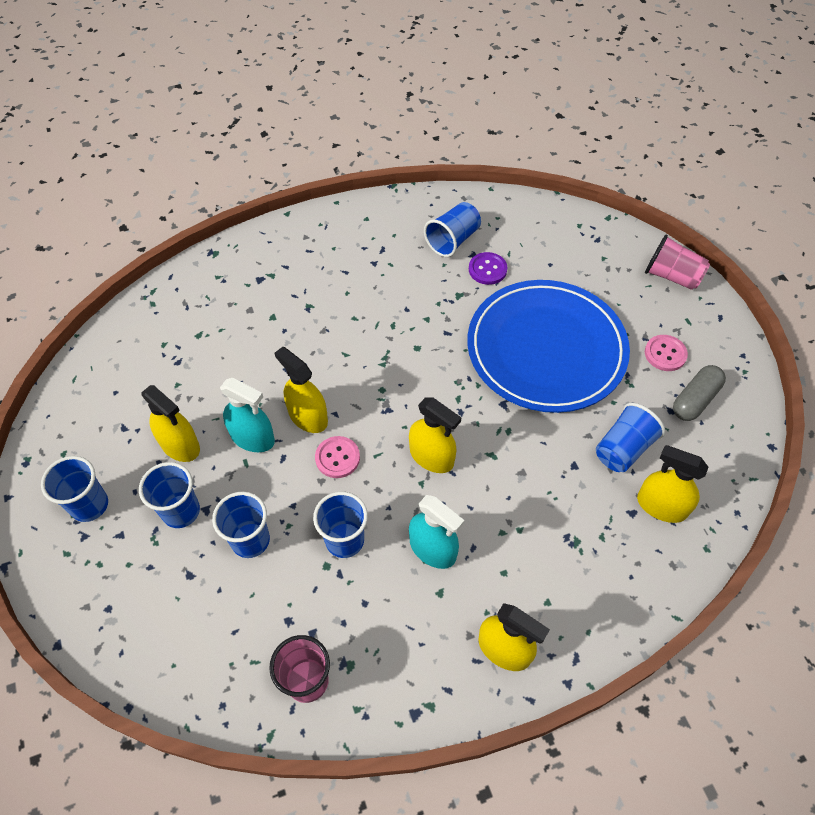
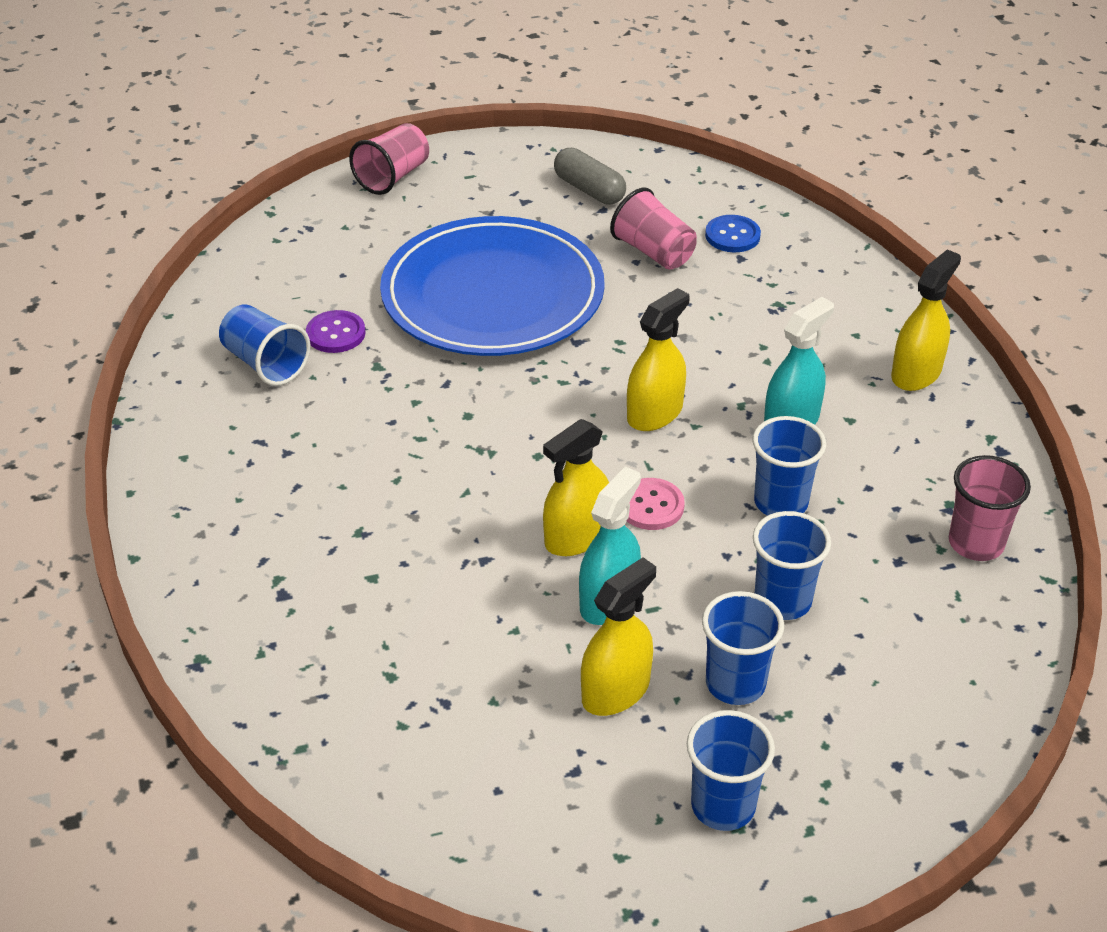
camera: 85 degrees left, 15 degrees down
(623, 448) = (653, 252): blue cup -> pink cup
(661, 506) = (732, 236): yellow spray bottle -> blue button
(665, 354) = (518, 201): pink button -> none

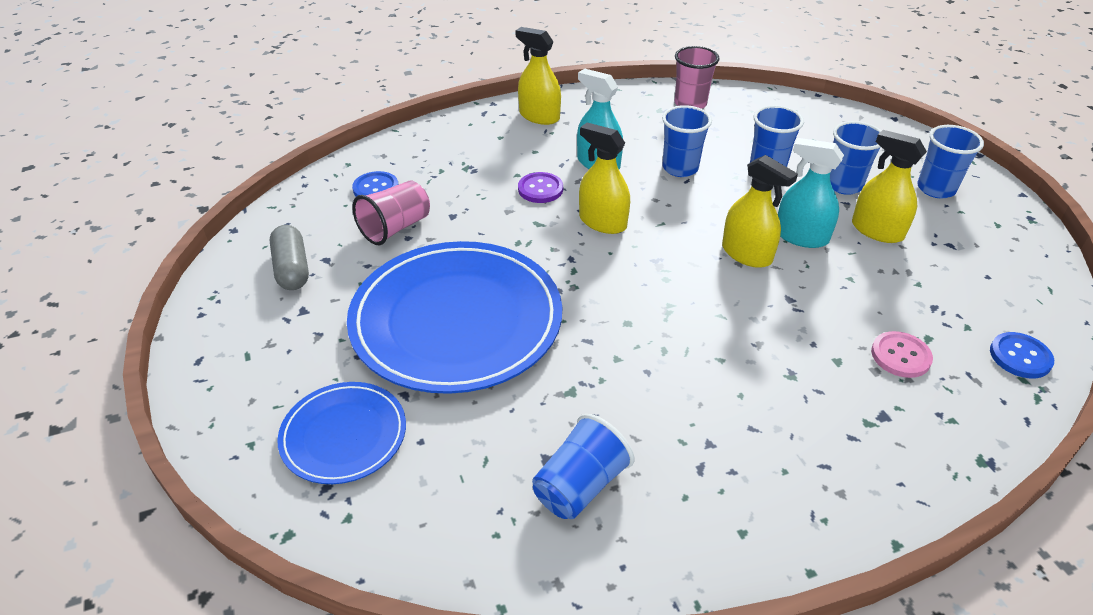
camera: 95 degrees left, 0 degrees up
(336, 334) = (524, 431): purple button -> purple button (540, 189)
(338, 760) = (1020, 357): none -> blue button
(360, 233) = (344, 435): none -> blue plate
(393, 177) = (233, 420): pink cup -> none
(589, 190) = (292, 269): grey capsule -> grey capsule turned 60 degrees counterclockwise
(651, 506) = (702, 221): pink button -> pink button (900, 356)

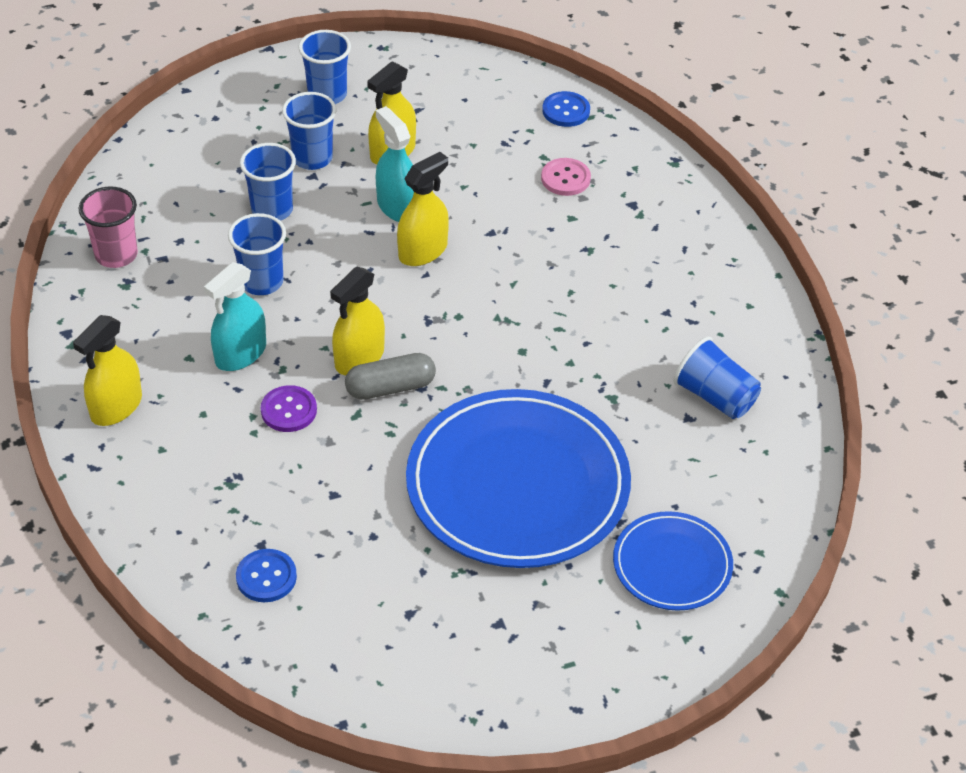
camera: 90 degrees left, 5 degrees up
(292, 269) = (426, 645): grey capsule -> grey capsule (390, 387)
(395, 228) = (354, 549): pink cup -> none
(801, 236) = (398, 207): turquoise spray bottle -> turquoise spray bottle turned 120 degrees clockwise

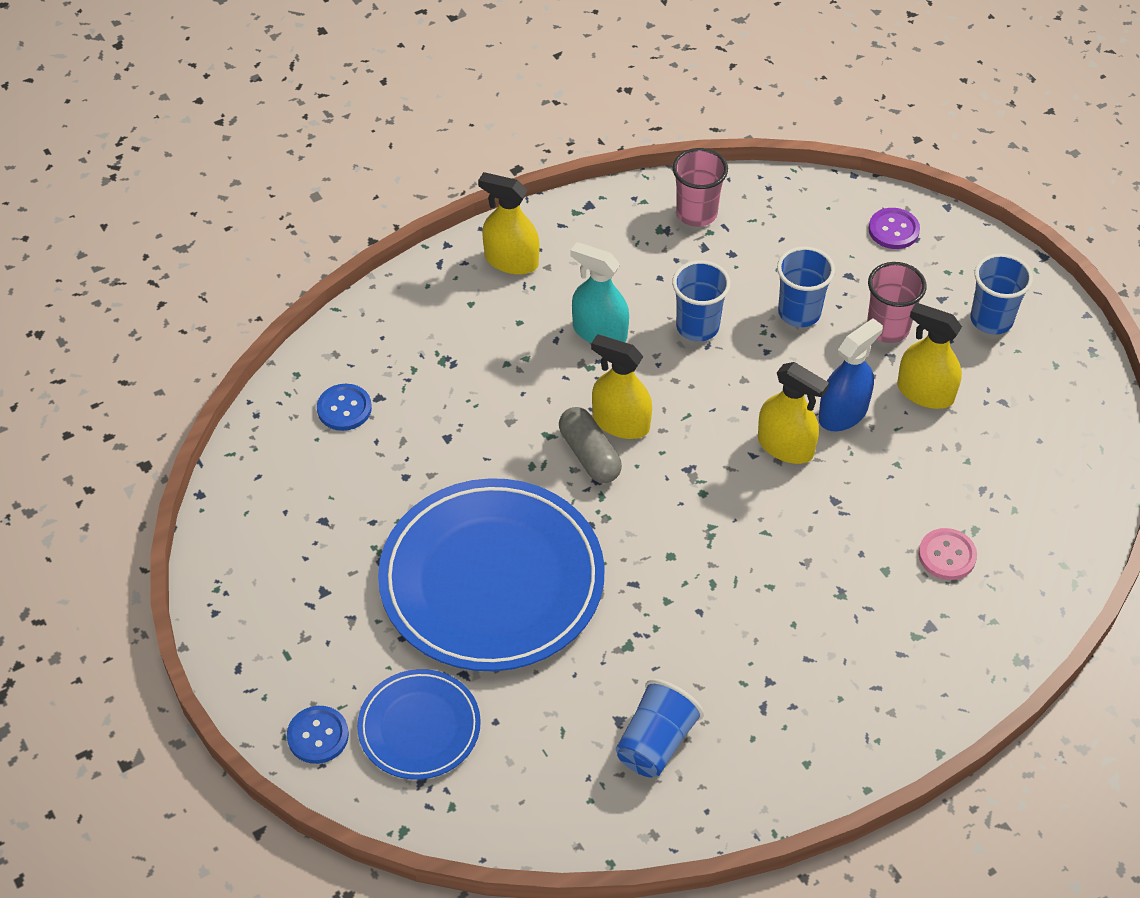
camera: 80 degrees right, 5 degrees up
(289, 410) = (539, 383): purple button -> purple button (893, 230)
(312, 158) = (888, 328): blue cup -> pink cup
(398, 207) = (843, 413): turquoise spray bottle -> blue spray bottle
(566, 111) = (1062, 539): blue button -> blue button (318, 736)

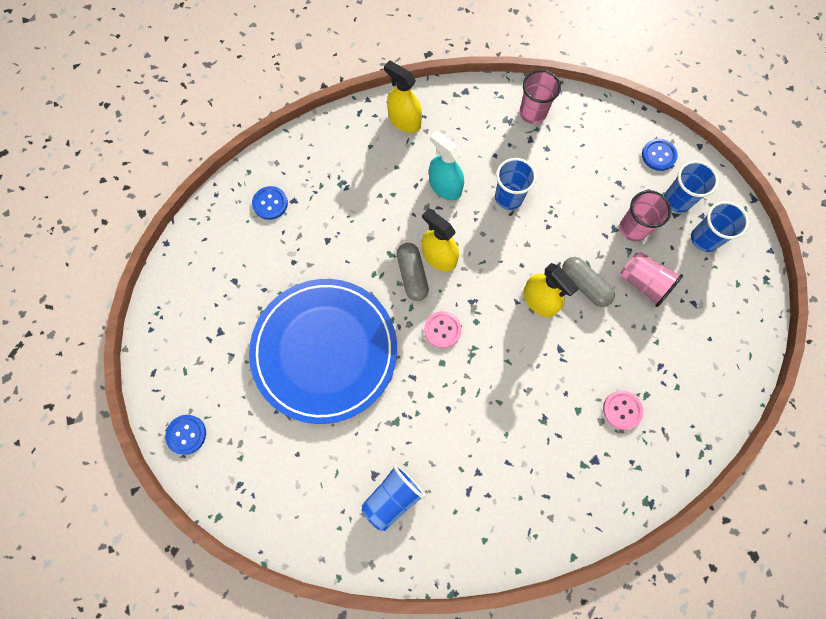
camera: 15 degrees right, 20 degrees up
(419, 727) = (249, 445): blue plate -> none
(657, 514) = (442, 330): none -> pink button
(799, 313) = (578, 203): blue cup -> blue cup (677, 200)
(843, 413) = (584, 285): blue spray bottle -> grey capsule
(893, 230) = (658, 155): purple button -> blue button
(925, 392) = (643, 283): yellow spray bottle -> pink cup

